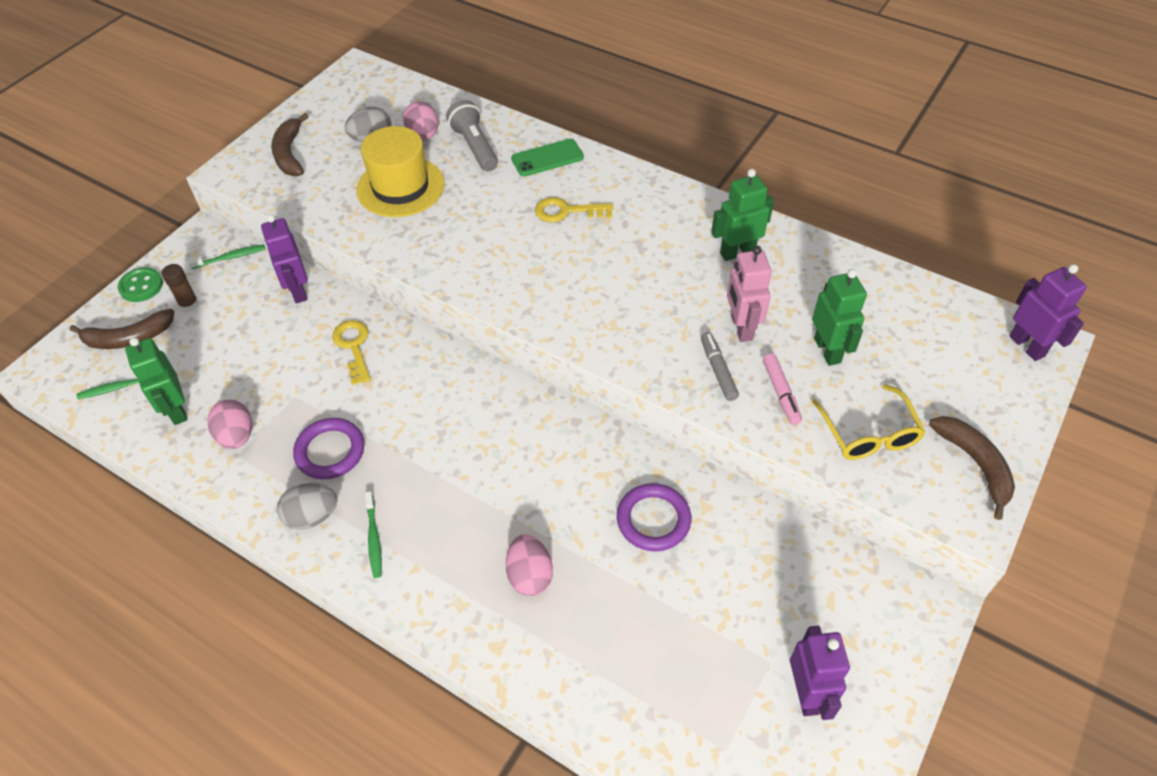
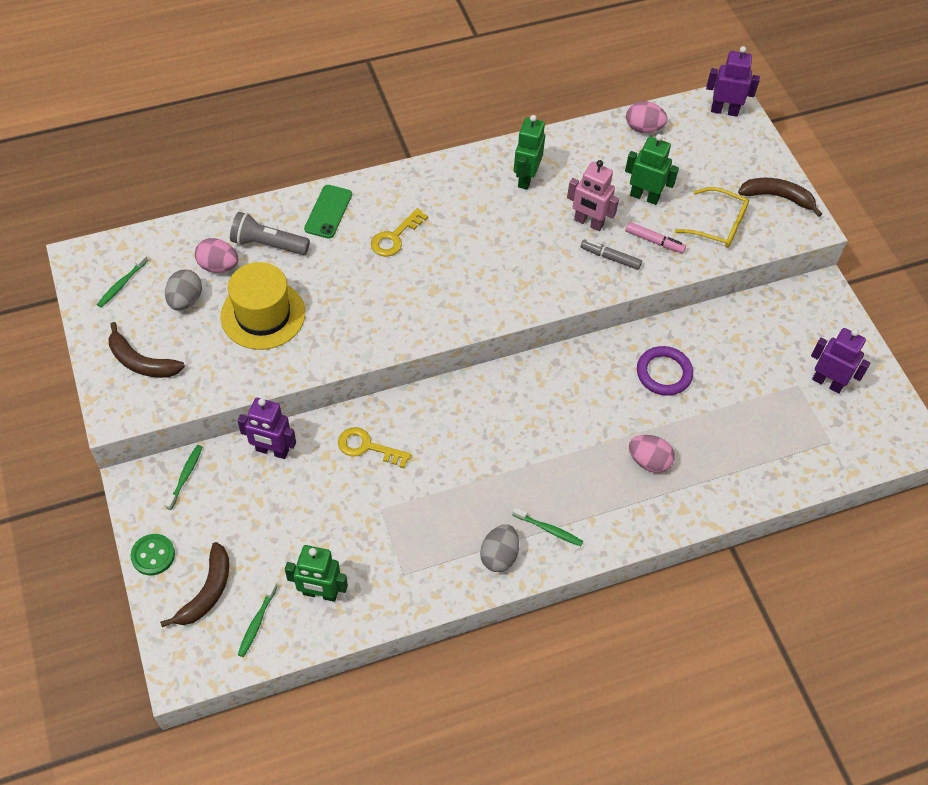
camera: 55 degrees left, 5 degrees up
(189, 304) = (211, 531): brown glue stick -> none
(237, 436) = (384, 566): pink egg -> pink egg (643, 128)
(330, 451) = (452, 515): purple ring -> none
(353, 101) = (122, 284): none -> green toothbrush

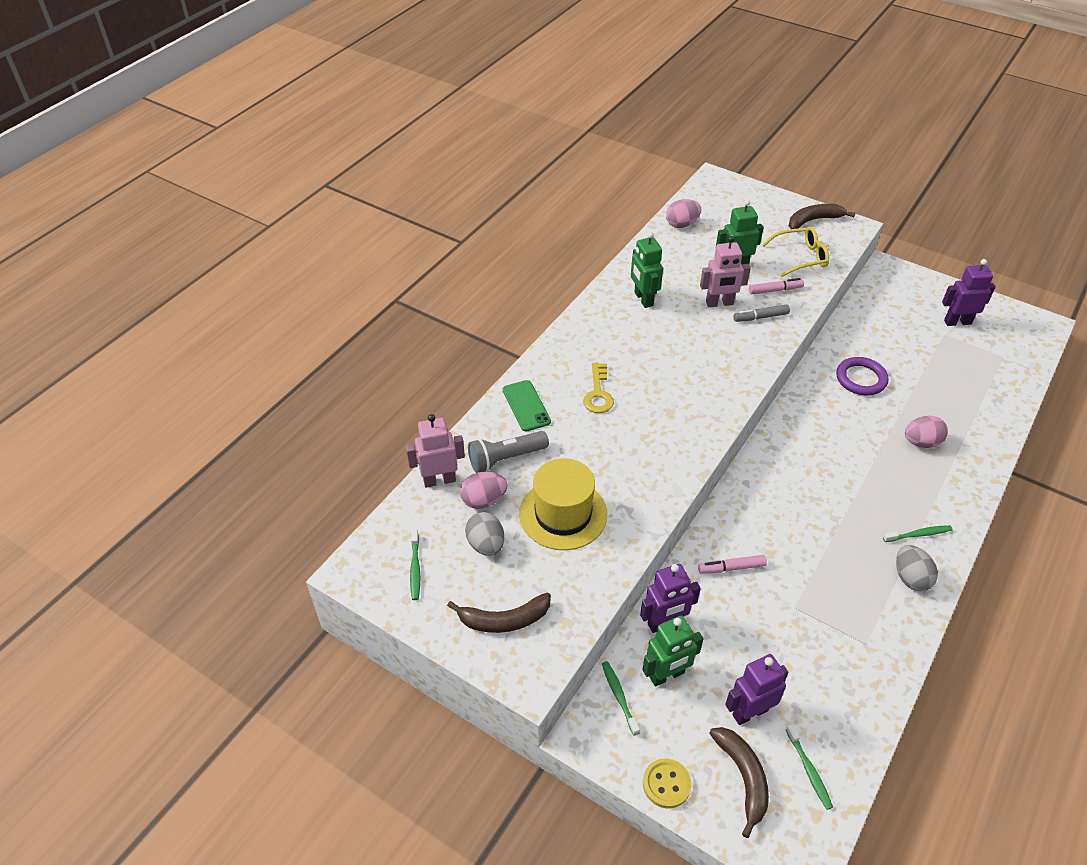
camera: 35 degrees left, 10 degrees down
(153, 555) = (666, 784): green button -> yellow button
(204, 229) = (439, 480): none -> pink robot
(320, 593) = (827, 706): green robot -> green robot (667, 675)
(367, 447) = (731, 568): yellow key -> pink marker
(724, 111) = (719, 187): purple robot -> purple robot (750, 712)

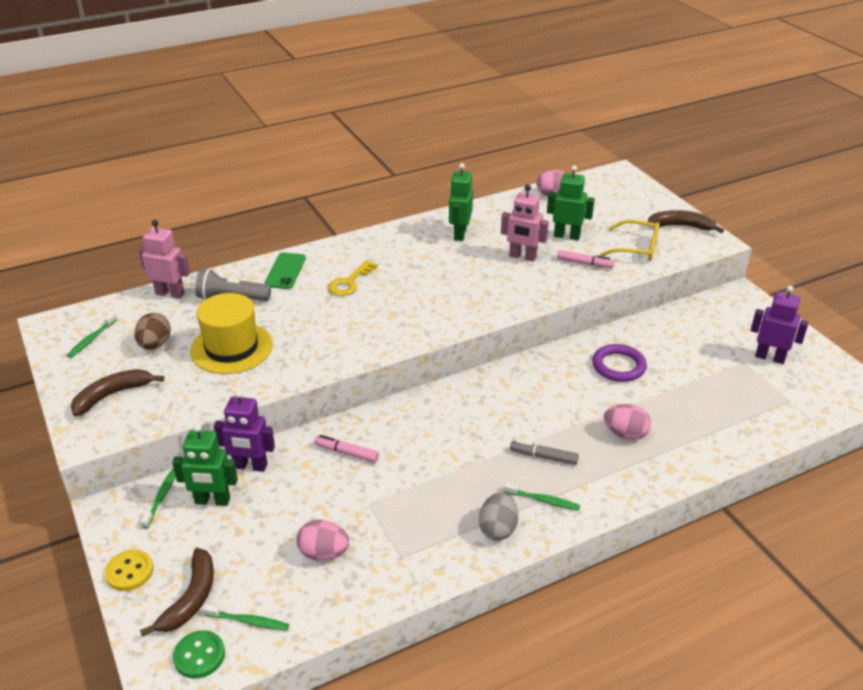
camera: 30 degrees right, 10 degrees down
(484, 500) = (185, 317): pink egg -> pink egg (323, 553)
(486, 545) = (155, 345): grey egg -> brown egg
(504, 620) = (112, 395): brown banana -> brown banana turned 120 degrees clockwise
(750, 712) = (247, 557): purple robot -> none
(760, 317) = (548, 278): grey marker -> grey marker (543, 456)
(802, 825) = (199, 655): none -> green button
(809, 770) = (248, 621): green toothbrush -> green toothbrush turned 90 degrees counterclockwise

